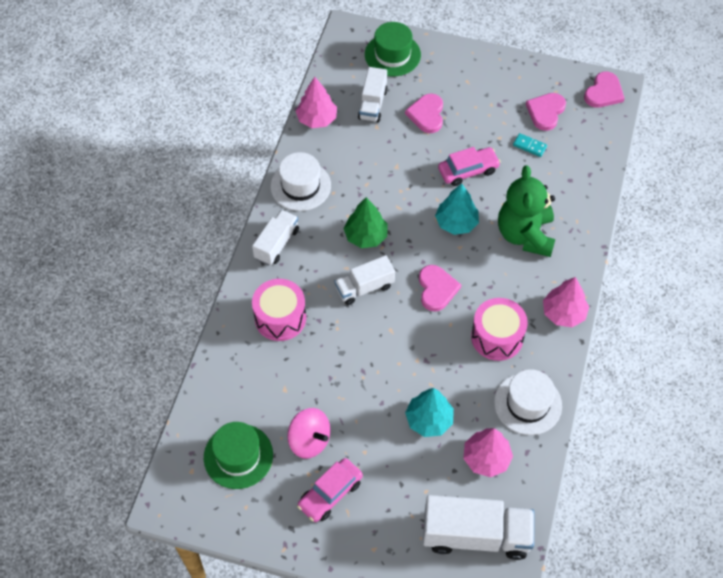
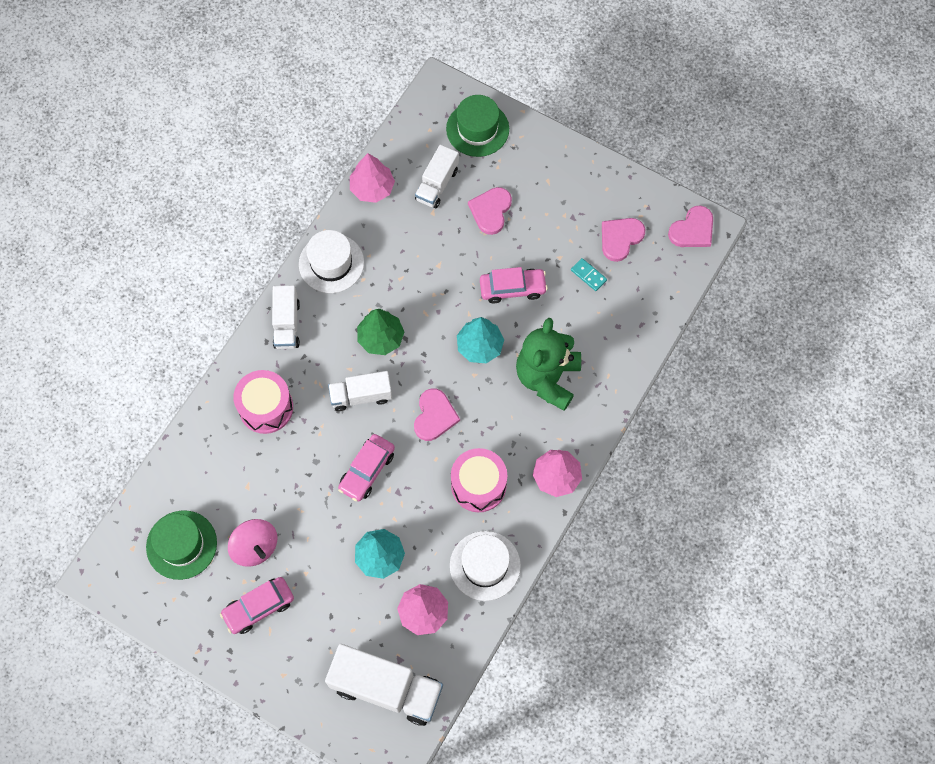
camera: 15 degrees right, 10 degrees up
(276, 244) = (287, 324): white truck -> white truck turned 135 degrees clockwise
(391, 349) = (367, 471): none -> pink car

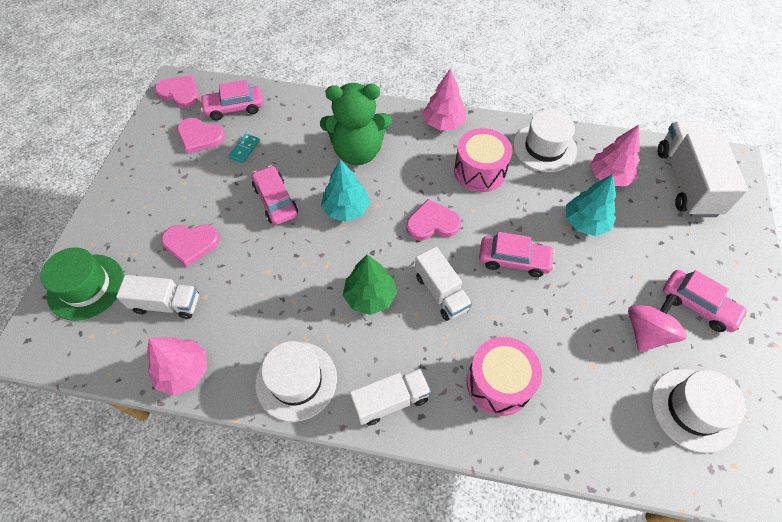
camera: 110 degrees left, 10 degrees down
(181, 545) = (693, 409): green hat -> white hat
(651, 277) = (234, 108): none -> pink car

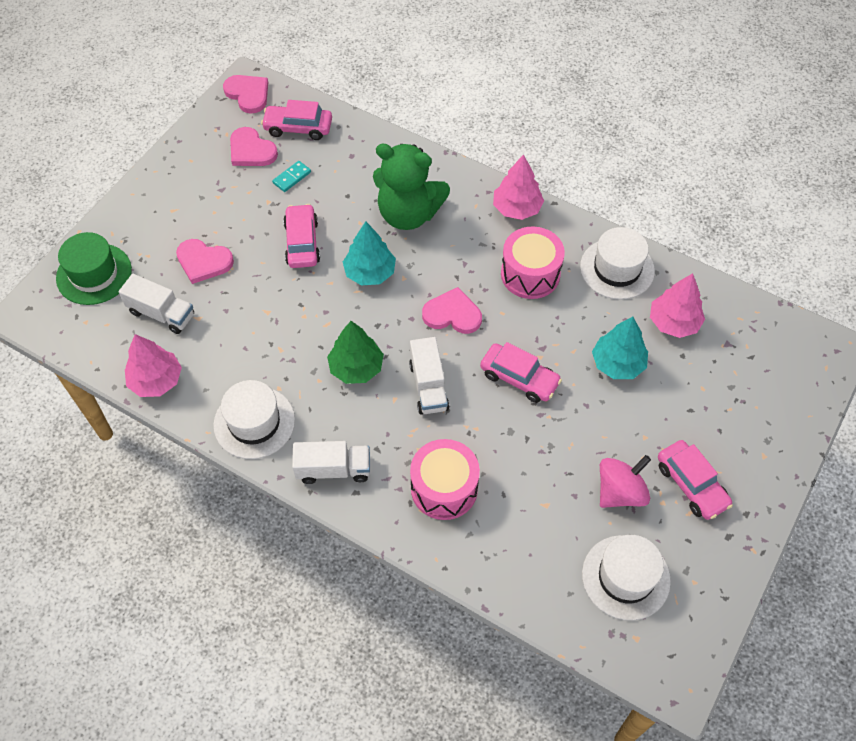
camera: 20 degrees right, 0 degrees up
(686, 182) = (760, 355): white truck -> none

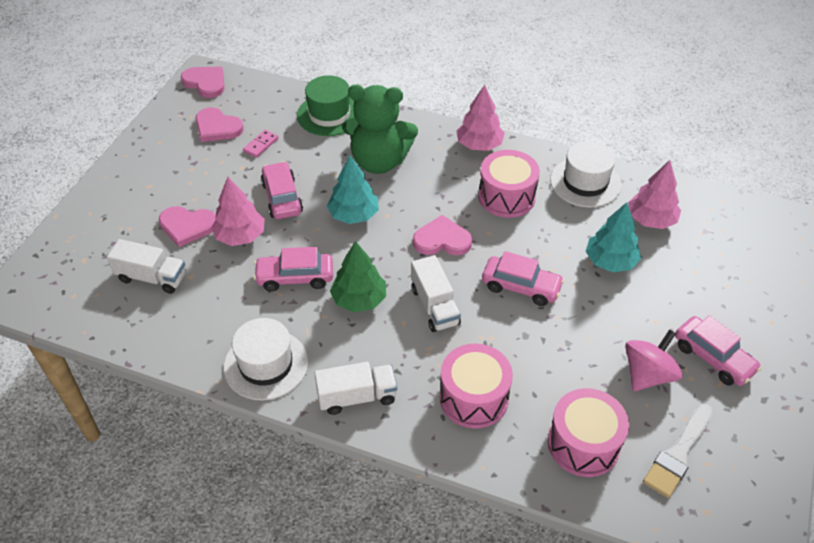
camera: 10 degrees left, 10 degrees down
(94, 274) = (76, 251): green hat -> green hat (329, 114)
(156, 380) = (156, 339): pink tree -> pink tree (240, 236)
(292, 177) = (261, 145): turquoise domino -> pink domino
(298, 128) = (259, 104): pink car -> pink car (295, 277)
(537, 552) = (583, 444): none -> pink drum
(626, 577) = (678, 454): white hat -> white brush

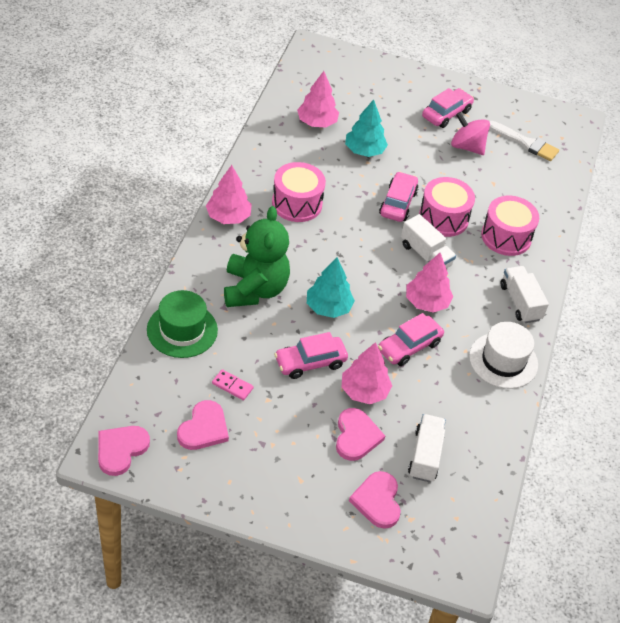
camera: 100 degrees left, 0 degrees up
(295, 277) = (409, 346): pink car -> pink car turned 60 degrees clockwise
(359, 299) = (426, 302): green tree -> pink tree
(434, 306) = (425, 255): white truck -> white truck turned 75 degrees clockwise
(442, 240) = (353, 248): pink heart -> pink heart (377, 501)
(583, 444) = (529, 185): pink drum -> pink drum (443, 218)
(585, 182) = (275, 153): white hat -> none

